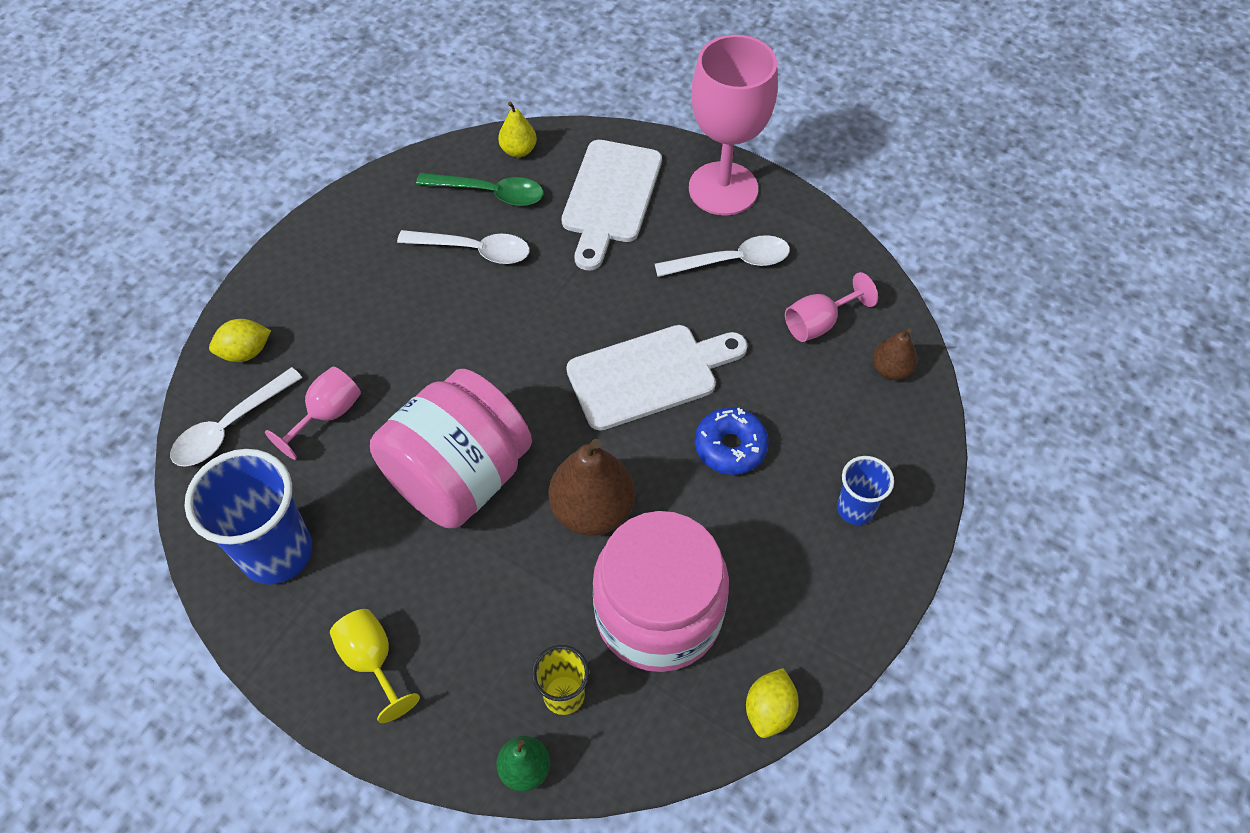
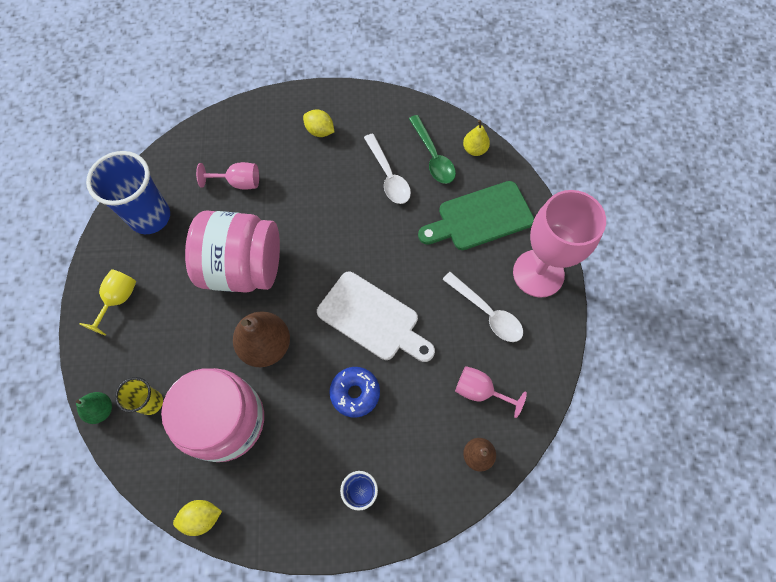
camera: 55 degrees right, 10 degrees up
(230, 427) = (204, 147): white spoon -> none
(245, 352) = (249, 122): yellow lemon -> yellow lemon (320, 131)
(610, 197) = (480, 217): white cutting board -> green cutting board

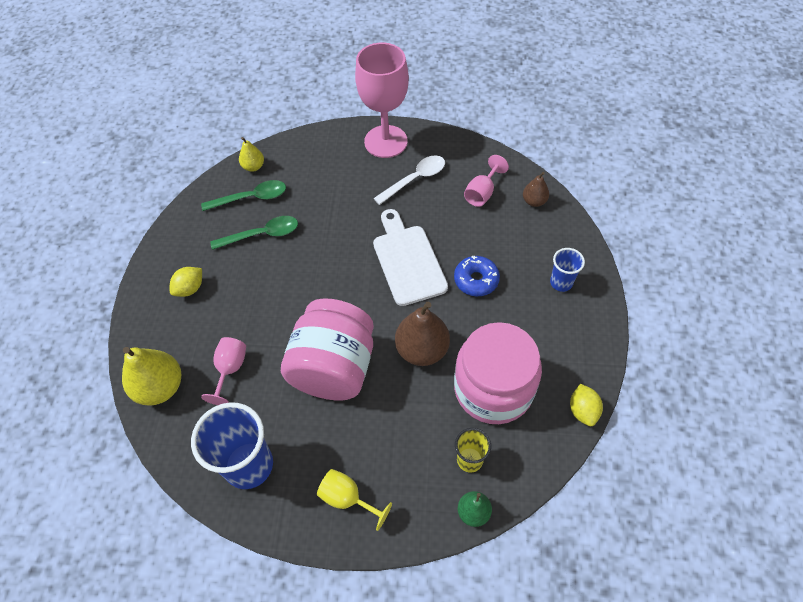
camera: 80 degrees left, 10 degrees down
(220, 134) = (160, 387): none -> yellow pear
(372, 318) = (407, 261): white cutting board -> white cutting board turned 60 degrees counterclockwise
(388, 176) = (262, 234): white spoon -> green spoon
(480, 217) = (324, 172): green cutting board -> none

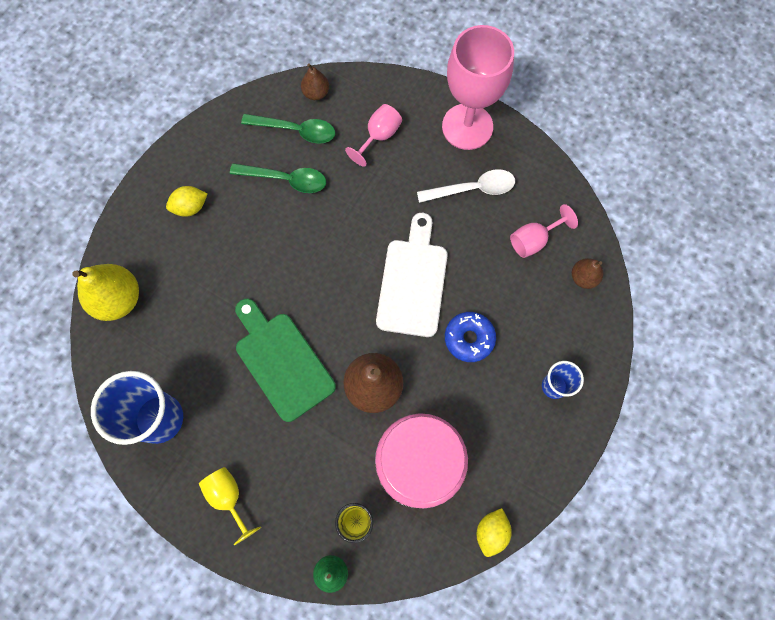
camera: 25 degrees right, 15 degrees up
(230, 369) = (187, 314): pink goblet -> pink goblet (378, 136)
(253, 167) = (316, 93): yellow pear -> brown pear
(334, 367) = (282, 361): pink jar -> green cutting board

